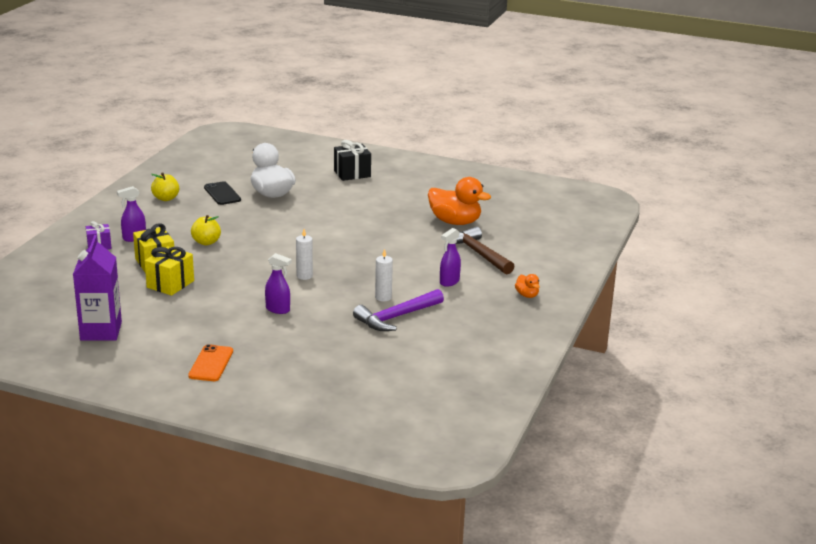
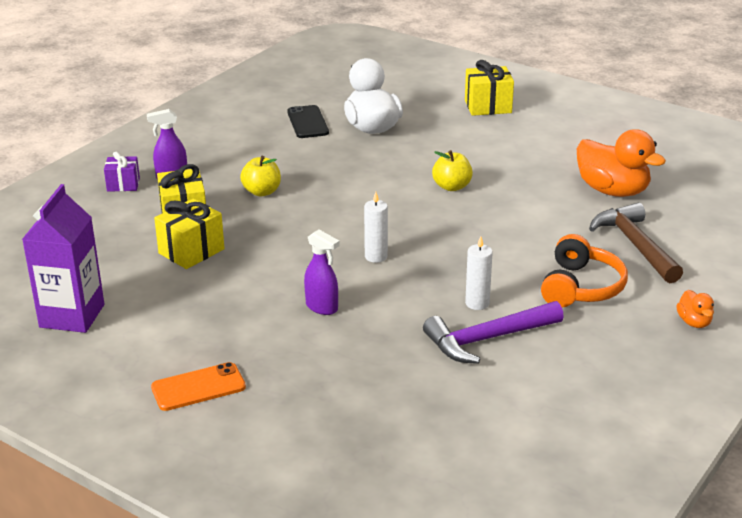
camera: 15 degrees right, 5 degrees up
(166, 198) = (234, 123): yellow apple -> yellow apple (452, 187)
(211, 363) = (198, 387): orange phone -> orange phone turned 45 degrees clockwise
(352, 174) = (488, 106): black gift -> yellow gift
(449, 282) = (581, 287): purple spray bottle -> orange headphones

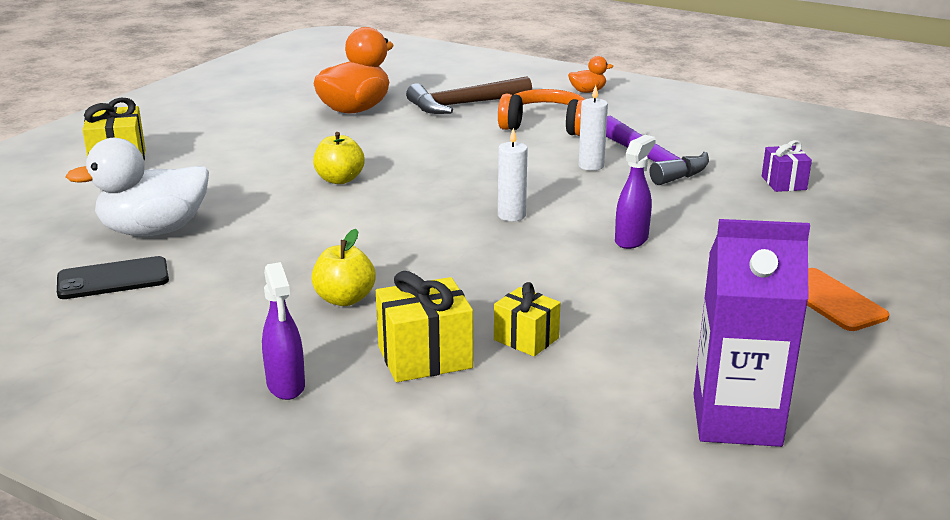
camera: 95 degrees left, 5 degrees down
(123, 185) = (308, 435): purple gift -> purple gift (783, 183)
(191, 251) = (526, 339): yellow gift -> yellow gift, size x0.65

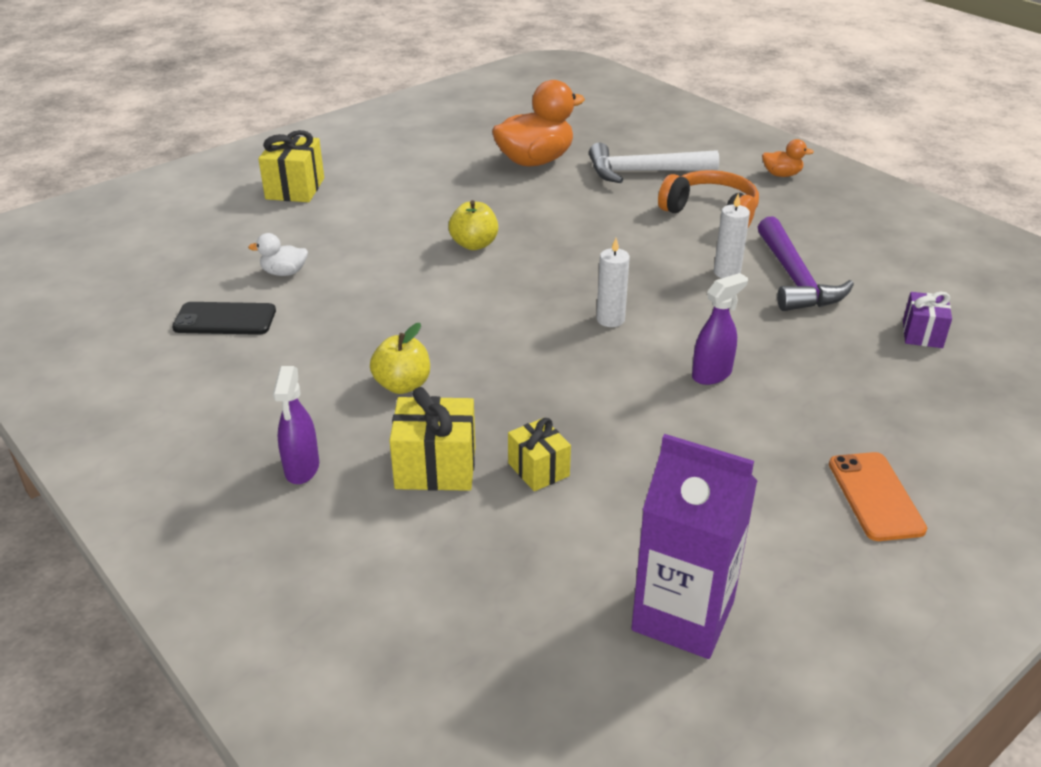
camera: 20 degrees right, 10 degrees up
(154, 231) = (284, 272): white duck -> white duck, size x0.47
(464, 105) = (644, 172): brown hammer -> white hammer

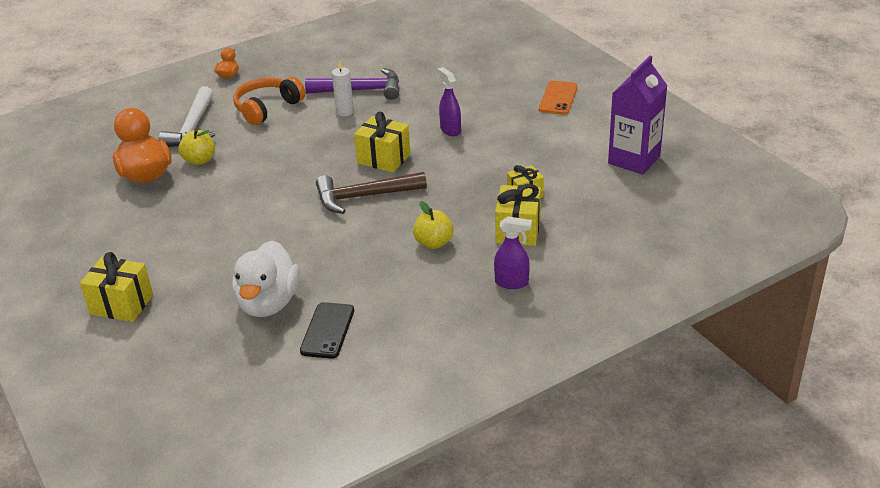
camera: 80 degrees left, 0 degrees up
(284, 272) = (268, 303): white duck -> white duck, size x2.12
(474, 244) = (265, 209): yellow apple -> yellow apple (199, 160)
(511, 314) = (364, 196): none -> brown hammer
(610, 319) = (383, 159): white candle -> yellow gift
(875, 496) = (558, 98): orange phone -> orange phone turned 75 degrees counterclockwise
(922, 334) = (430, 62): purple gift -> none

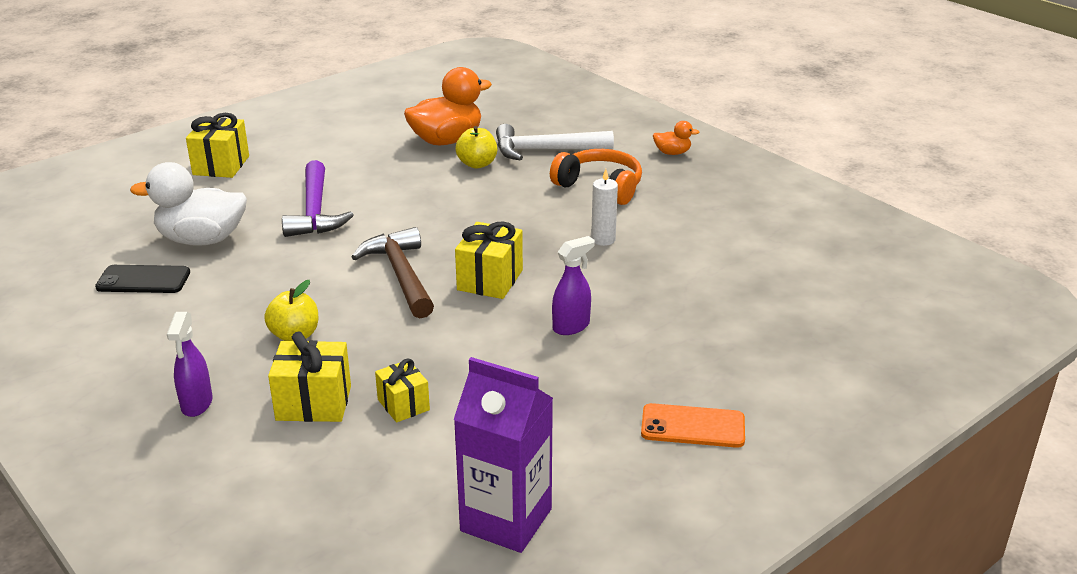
camera: 80 degrees right, 5 degrees down
(360, 90) = (663, 245): purple hammer -> purple hammer (315, 211)

